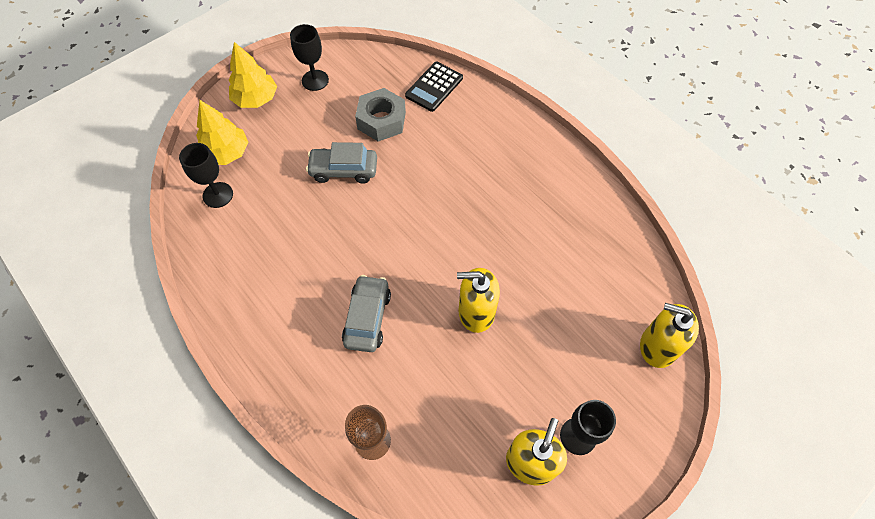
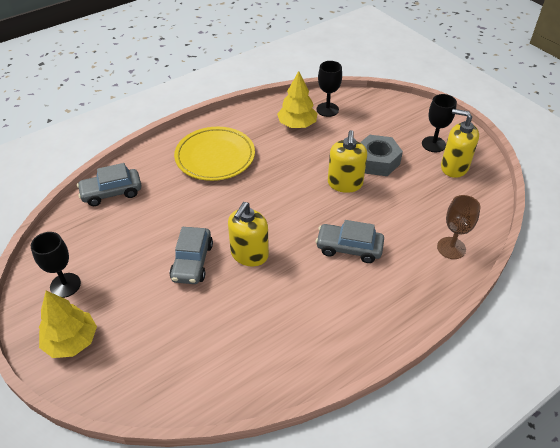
camera: 85 degrees left, 15 degrees down
(218, 195) = (199, 372): black goblet -> black goblet (327, 109)
(226, 153) = (143, 367): yellow tree -> yellow tree (297, 124)
(381, 121) = (140, 232): grey nut -> grey nut (377, 161)
(434, 87) = (112, 193): black calculator -> grey car
(504, 168) = (215, 157): none -> yellow plate
(657, 346) = (370, 103): yellow soap dispenser -> yellow soap dispenser (249, 254)

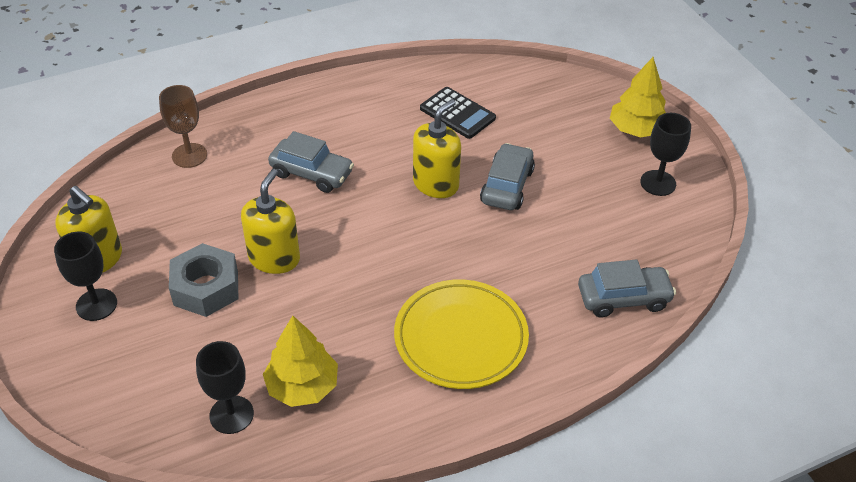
camera: 170 degrees left, 0 degrees up
(243, 331) = (457, 113): none -> black calculator

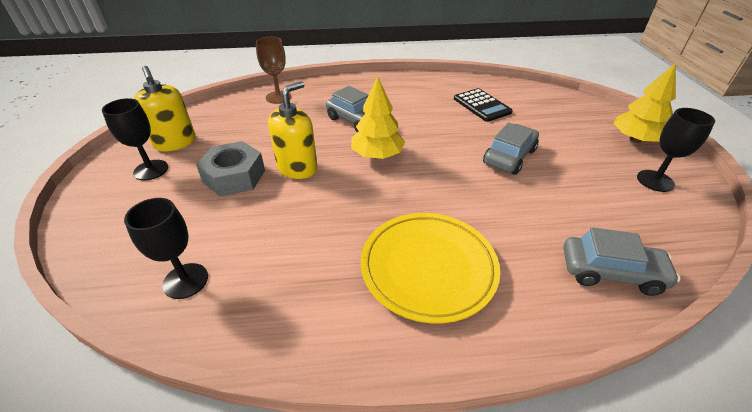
camera: 20 degrees right, 5 degrees down
(302, 386) = (261, 272): yellow tree -> yellow tree (377, 155)
(436, 184) = (449, 144): yellow soap dispenser -> none

